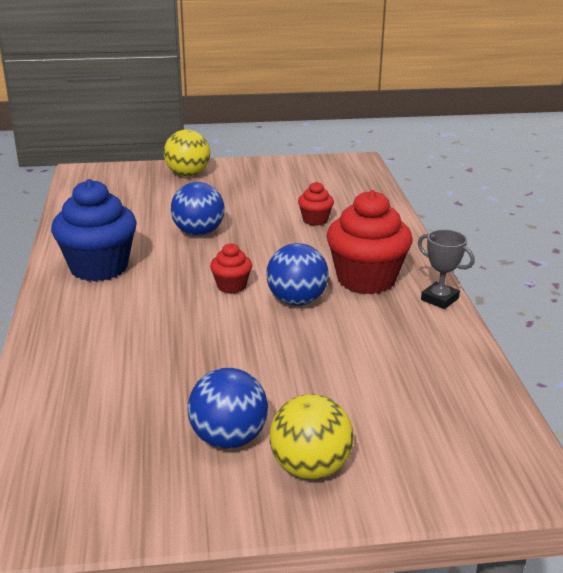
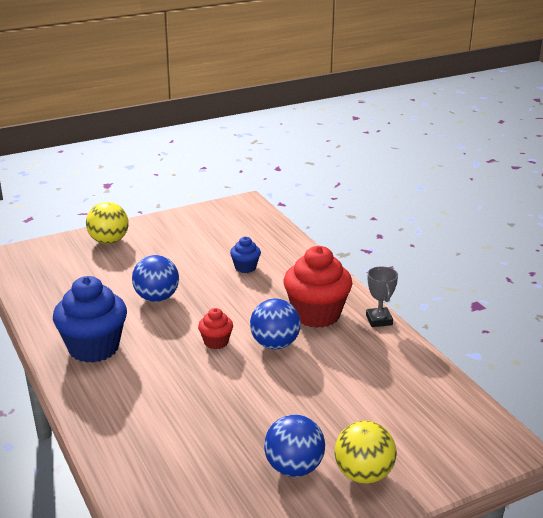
camera: 20 degrees left, 0 degrees up
(315, 220) = (245, 267): red cupcake -> blue cupcake
(439, 299) = (379, 320): grey trophy -> grey trophy turned 60 degrees clockwise

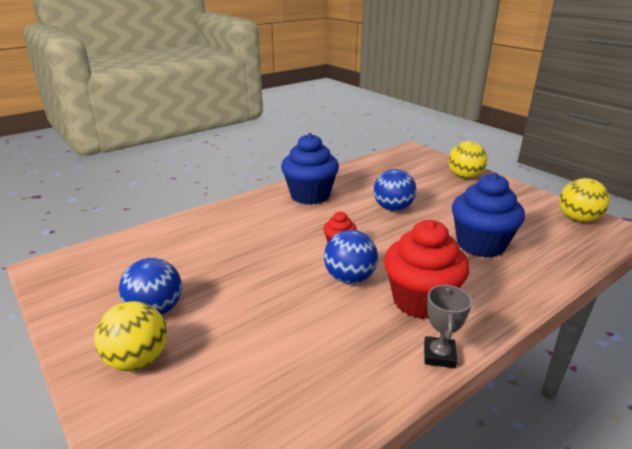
camera: 80 degrees right, 0 degrees up
(223, 213) = (577, 219): none -> yellow ball
(245, 267) = (480, 245): blue cupcake -> blue cupcake, size x2.04
(379, 320) = (439, 355): grey trophy -> grey trophy turned 60 degrees counterclockwise

